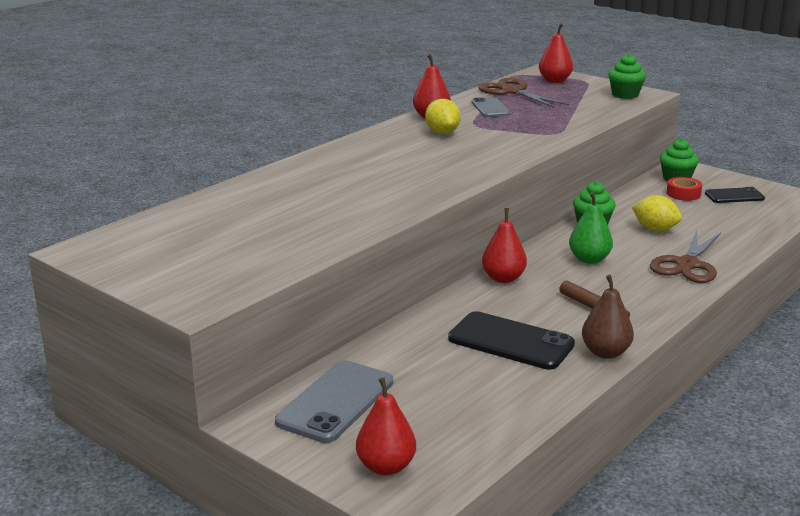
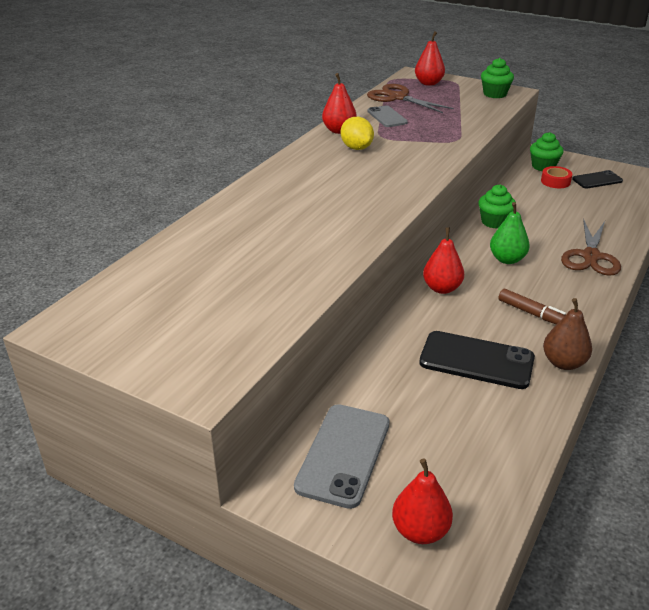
camera: 10 degrees left, 10 degrees up
(655, 229) = (548, 221): yellow lemon -> none

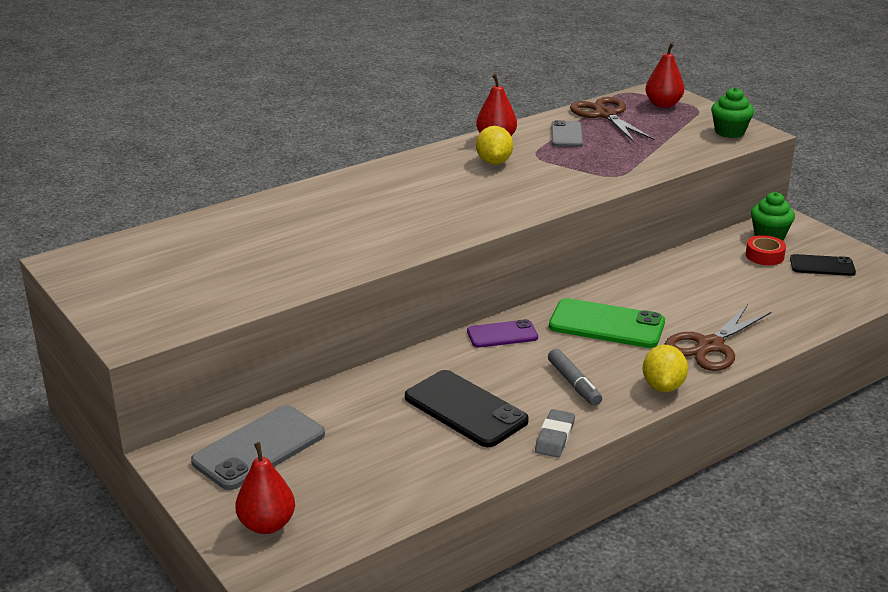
camera: 25 degrees right, 5 degrees down
(442, 288) = (502, 334): red pear -> purple phone
(494, 222) = (636, 283): green cupcake -> none
(507, 259) = (606, 324): green pear -> green phone
(532, 314) = (574, 384): brown marker -> grey marker
(563, 363) = (554, 437): brown pear -> grey eraser
(593, 297) = (663, 386): none -> yellow lemon

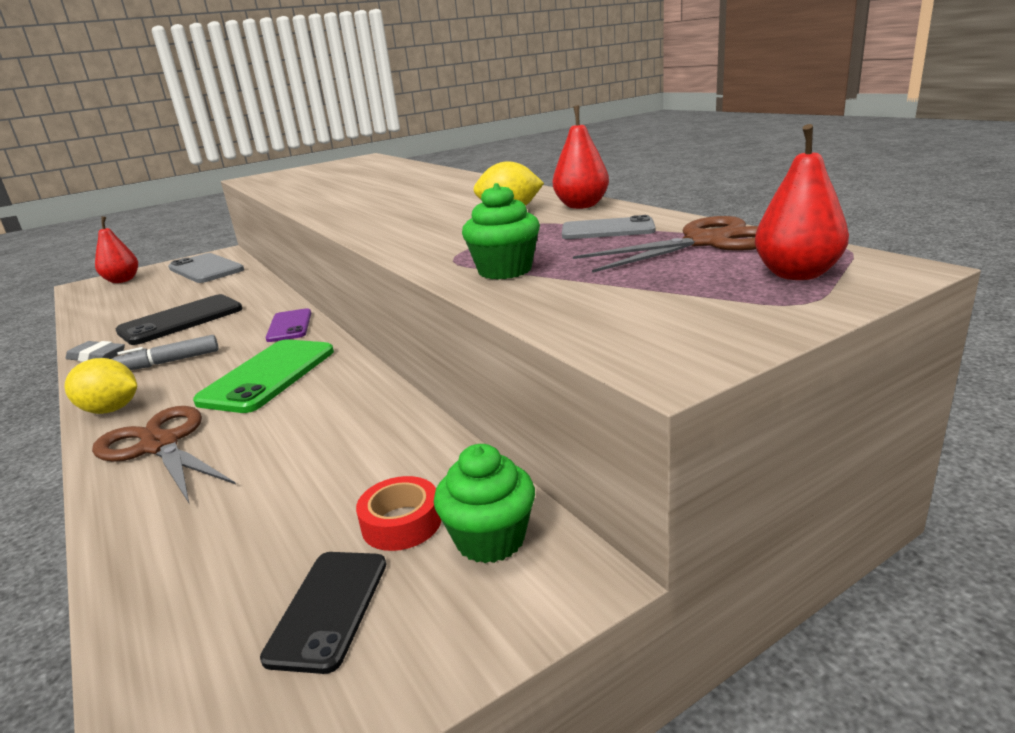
camera: 95 degrees right, 5 degrees down
(729, 132) = (662, 331): green cupcake -> green cupcake (505, 270)

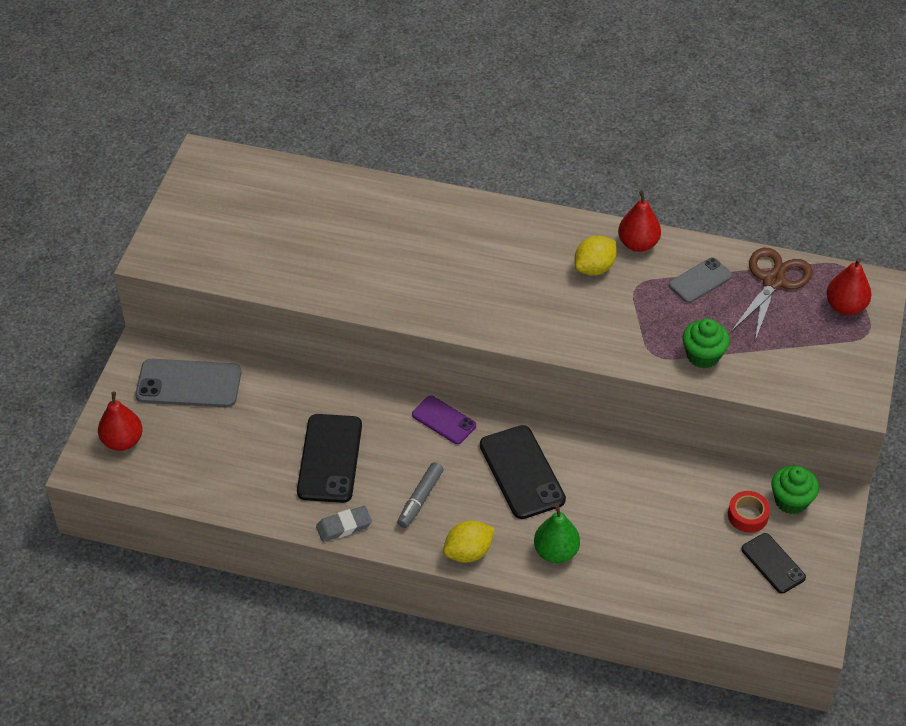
camera: 45 degrees left, 25 degrees up
(160, 445) = (556, 552): brown scissors -> green pear
(268, 376) = (522, 472): green phone -> black phone

